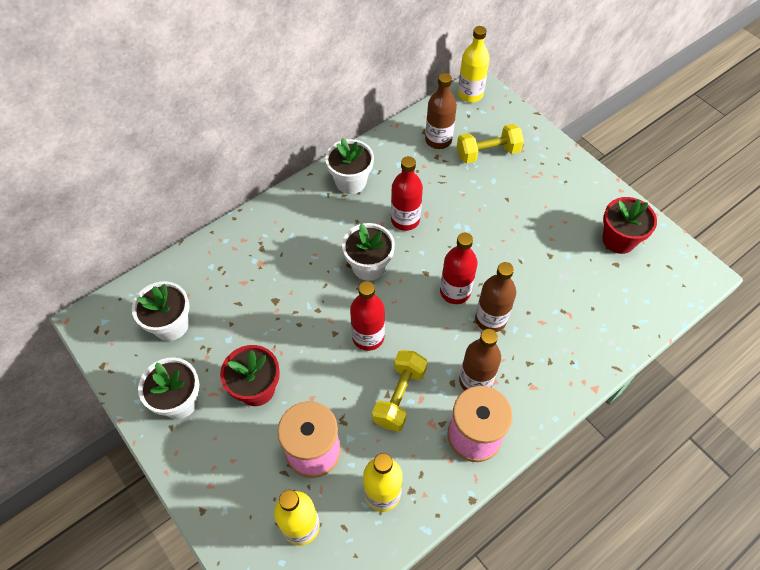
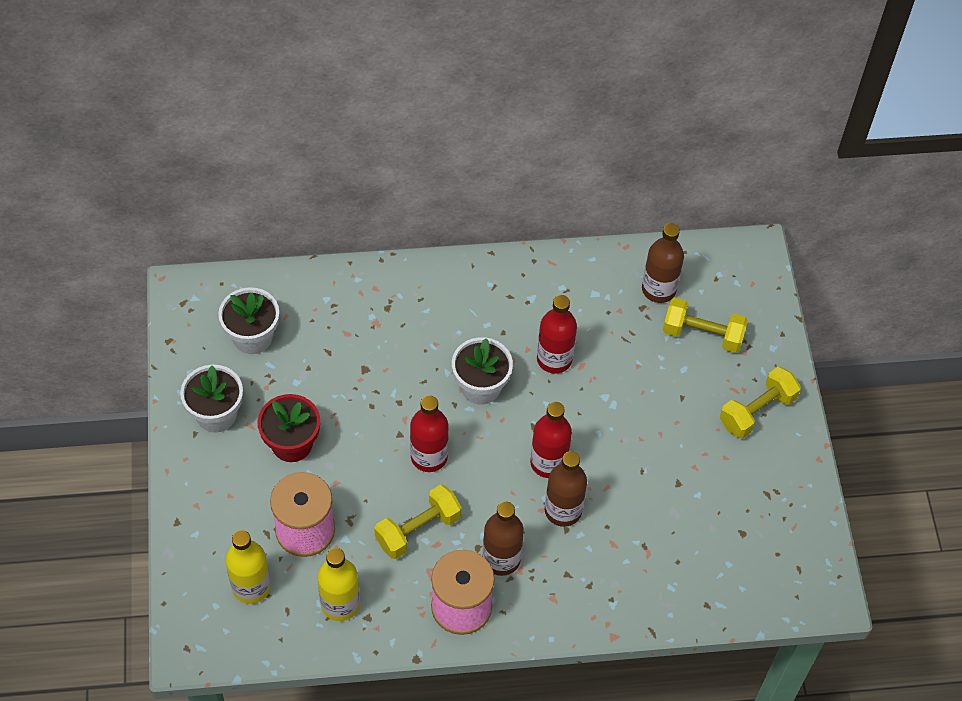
camera: 30 degrees right, 0 degrees up
(351, 181) = (528, 285): white flower pot -> none
(470, 94) = (738, 254): yellow bottle -> none
(560, 182) = (757, 411): none -> yellow dumbbell
(618, 240) = (767, 510): red flower pot -> none

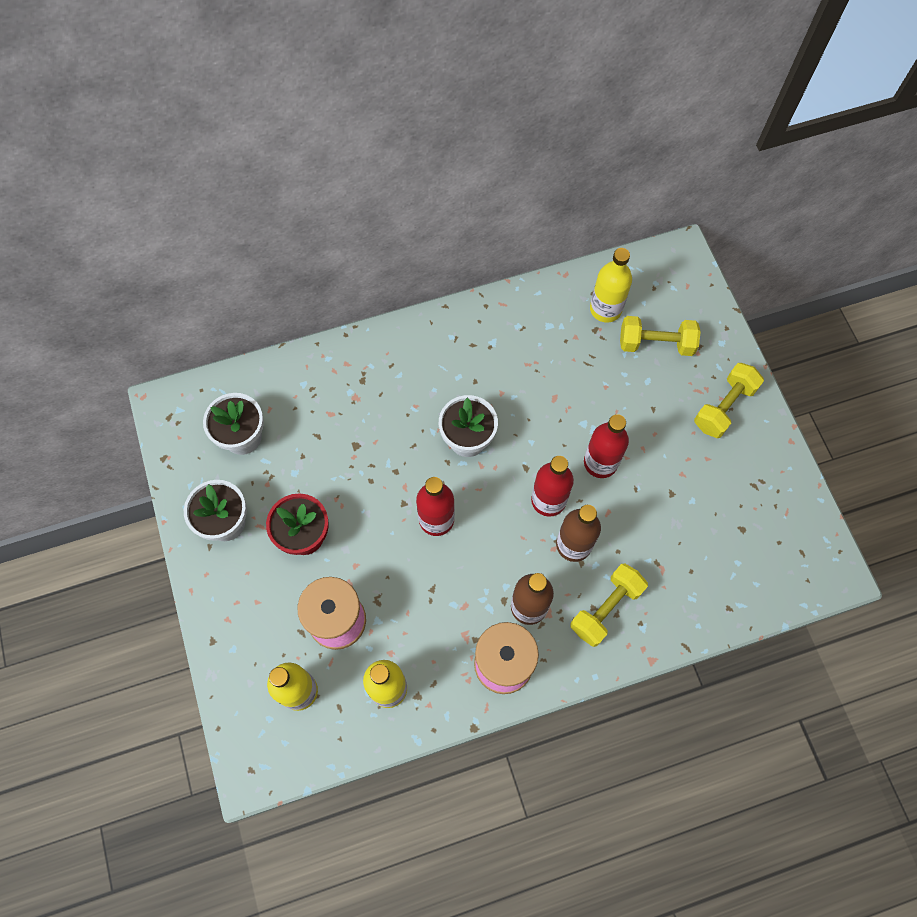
camera: 10 degrees left, 10 degrees up
(418, 530) = (444, 595): yellow dumbbell -> yellow dumbbell (606, 608)
(554, 359) = (528, 397): red bottle -> red bottle (600, 462)
(658, 289) = (605, 309): brown bottle -> yellow bottle

